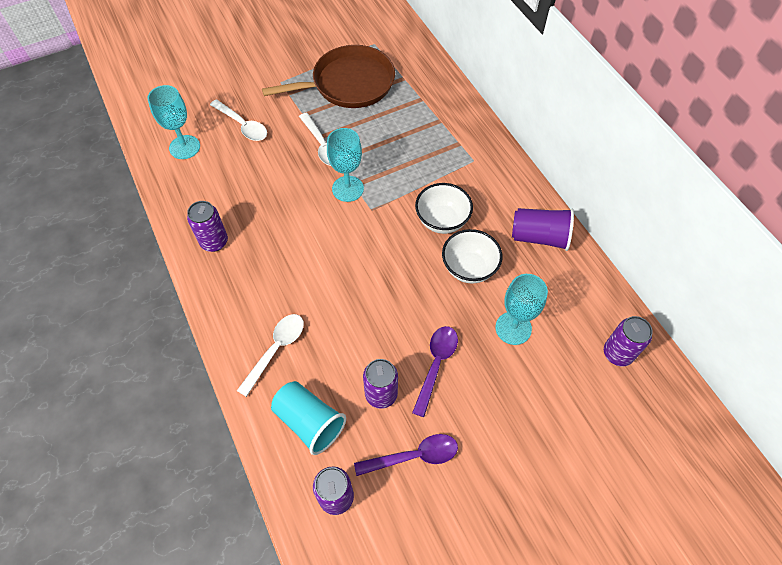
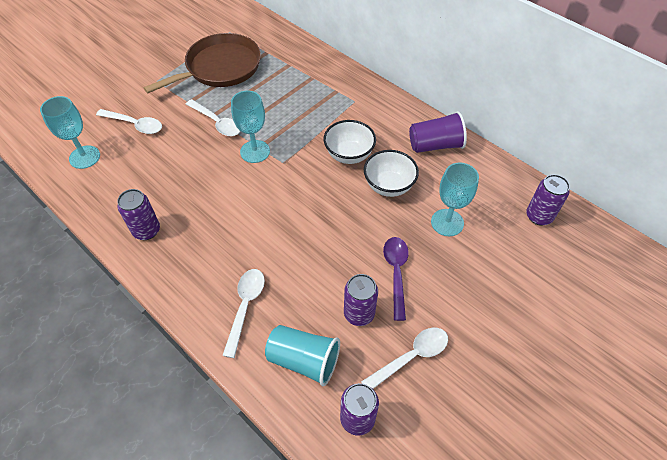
camera: 20 degrees left, 5 degrees down
(413, 456) = (411, 357): purple spoon -> white spoon

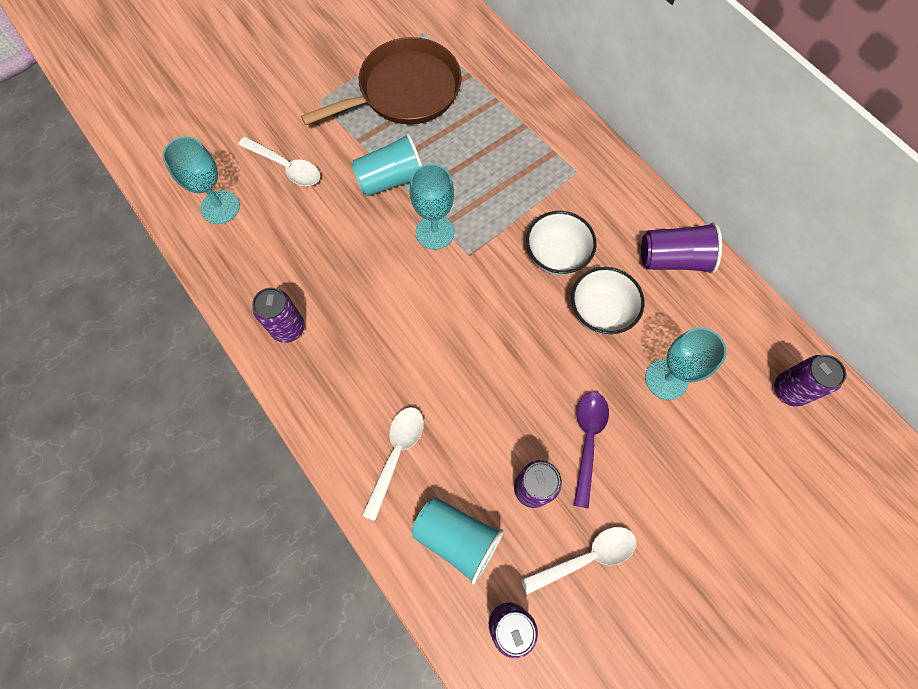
camera: 10 degrees right, 15 degrees up
(217, 122) = (391, 179): white spoon -> turquoise cup

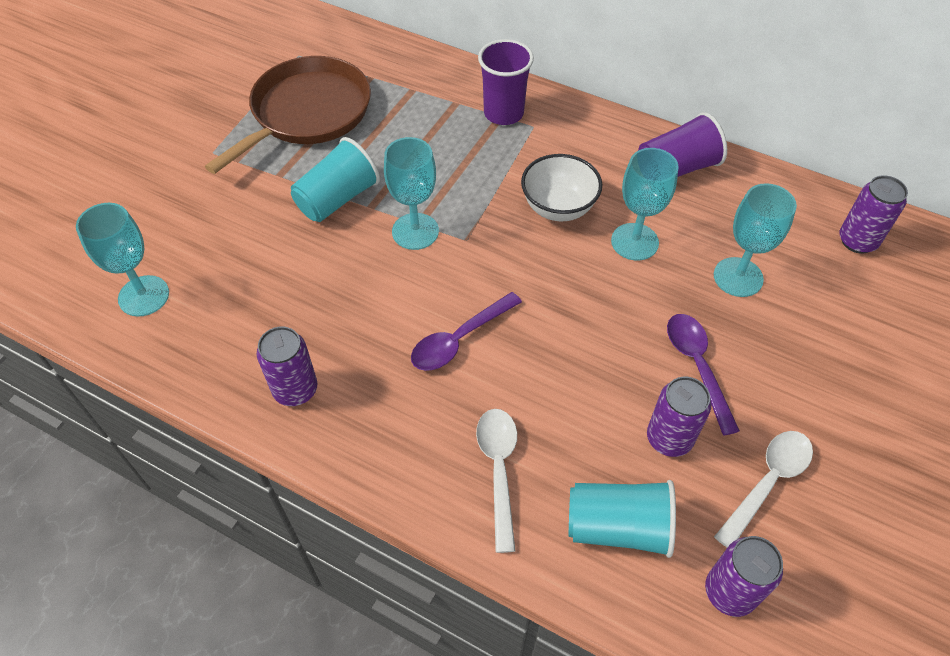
camera: 25 degrees left, 15 degrees down
(286, 167) = (206, 228): white spoon -> none
(421, 338) = (459, 339): none -> purple spoon
(559, 150) = (503, 113): none -> purple cup
(600, 312) = (634, 242): white bowl -> turquoise goblet

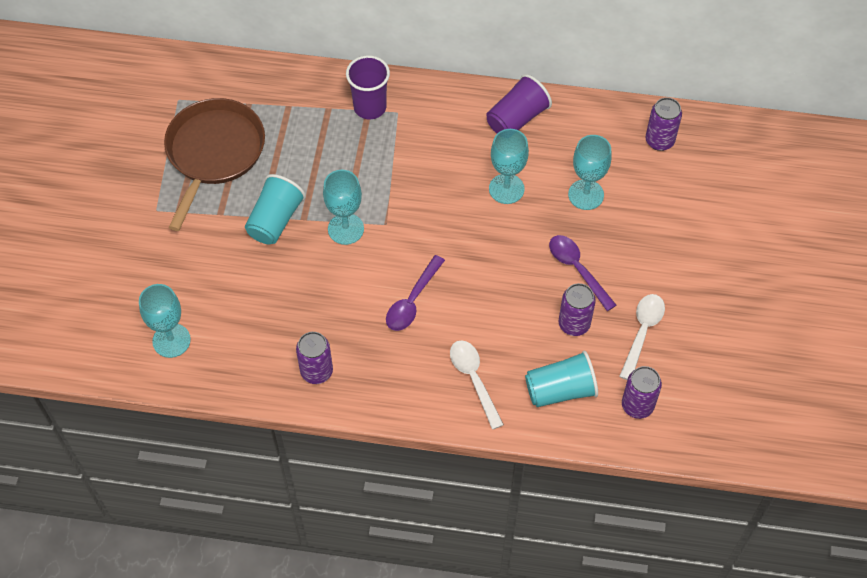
camera: 20 degrees left, 5 degrees up
(558, 208) = (442, 178): white bowl -> none

